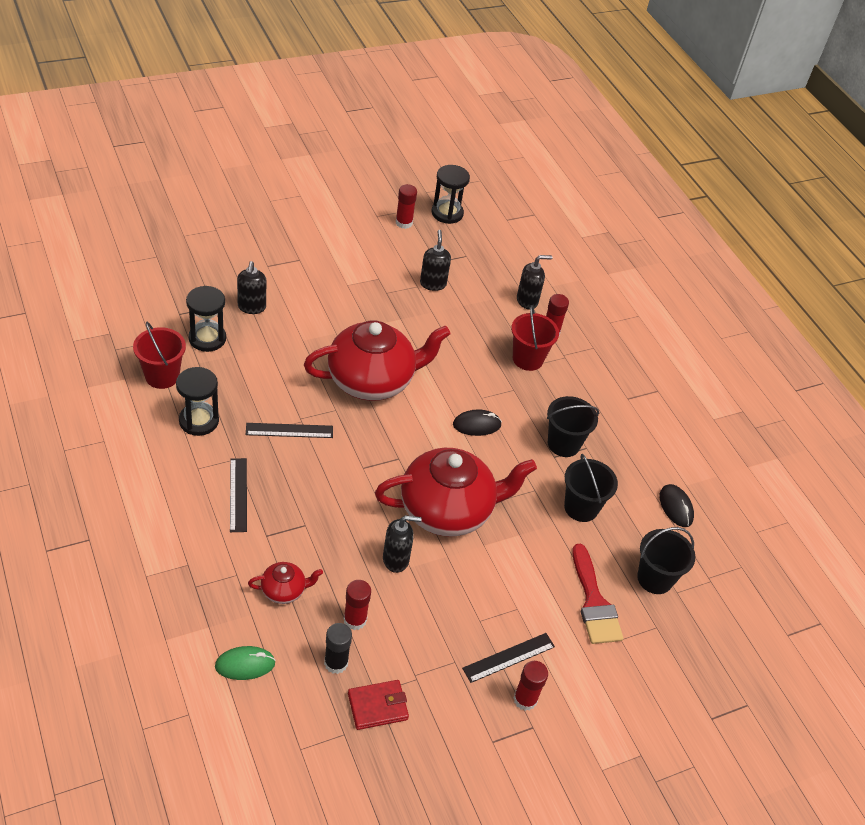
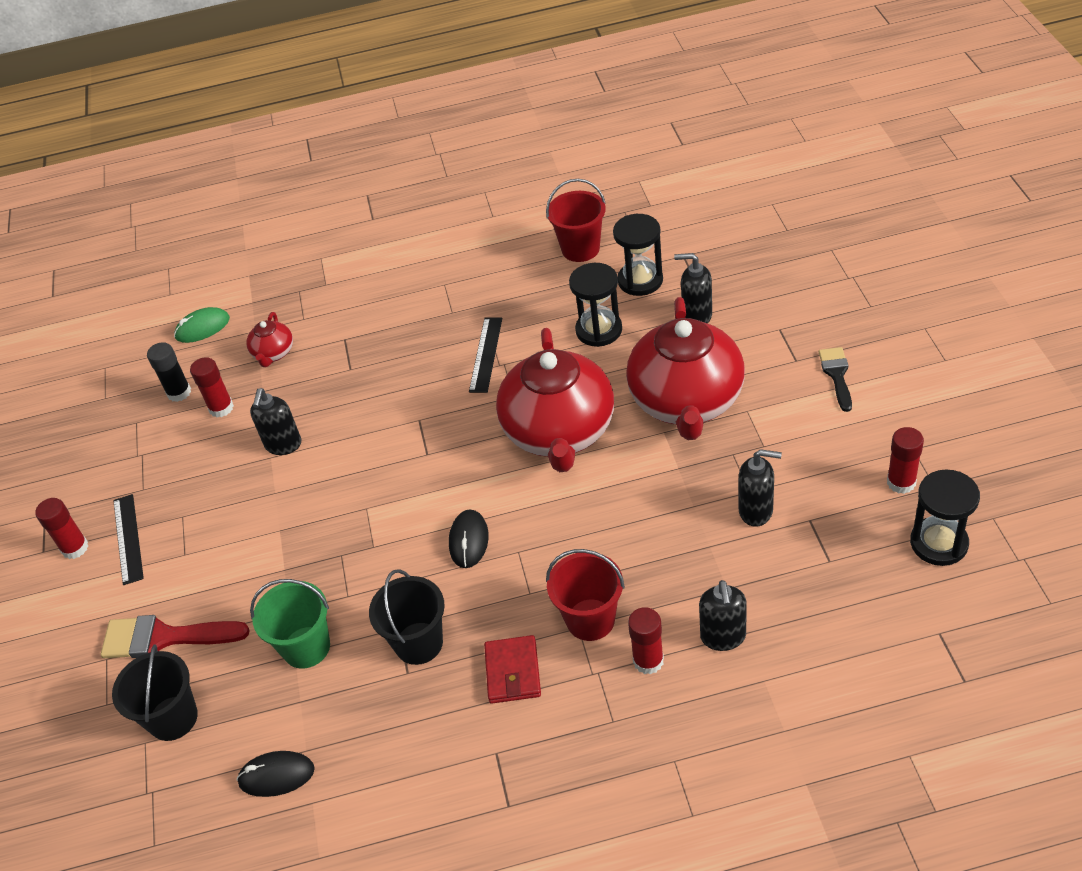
camera: 115 degrees right, 0 degrees up
(199, 421) = (510, 281): black hourglass -> black hourglass (599, 330)
(238, 494) = (402, 316): black ruler -> none
(245, 664) = (202, 328): green mouse -> green mouse turned 60 degrees clockwise
(313, 242) = (837, 375): none -> black brush
(377, 706) = (121, 423): red wallet -> red wallet (513, 672)
(448, 510) = (338, 498): red teapot -> red teapot (686, 402)
(581, 507) = (306, 647): black bucket -> green bucket

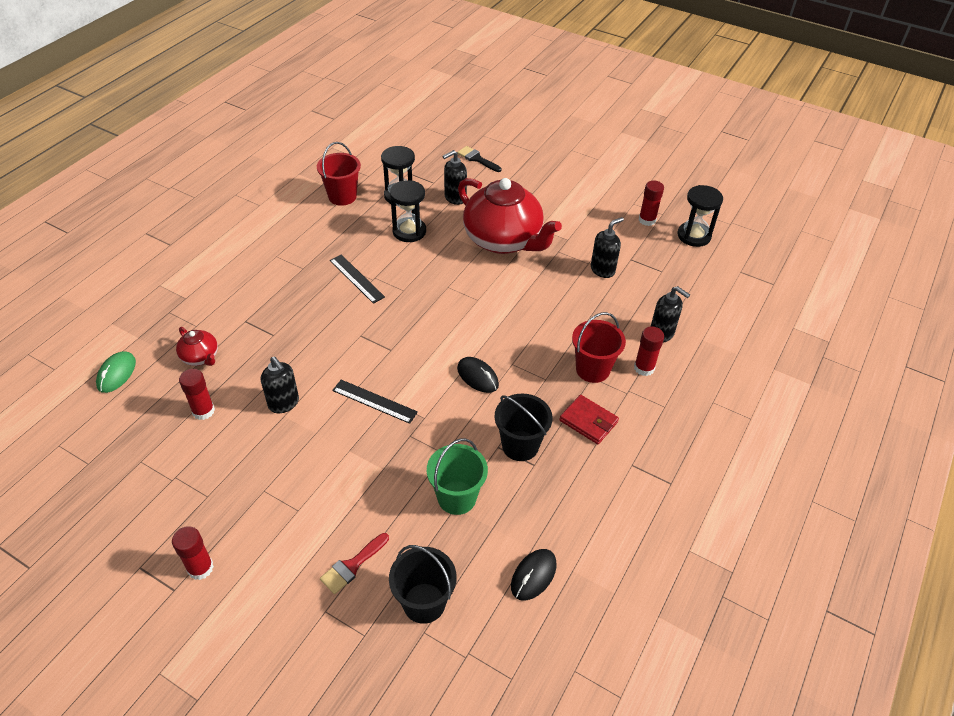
camera: 55 degrees left, 0 degrees up
(128, 538) = (238, 532): black ruler -> black ruler (374, 401)
(164, 637) = (352, 565): red brush -> red brush, size x0.62
(179, 392) = (153, 422): black glue stick -> none
(559, 432) = (455, 293): red teapot -> none
(837, 375) = (559, 190): black brush -> black brush (477, 159)

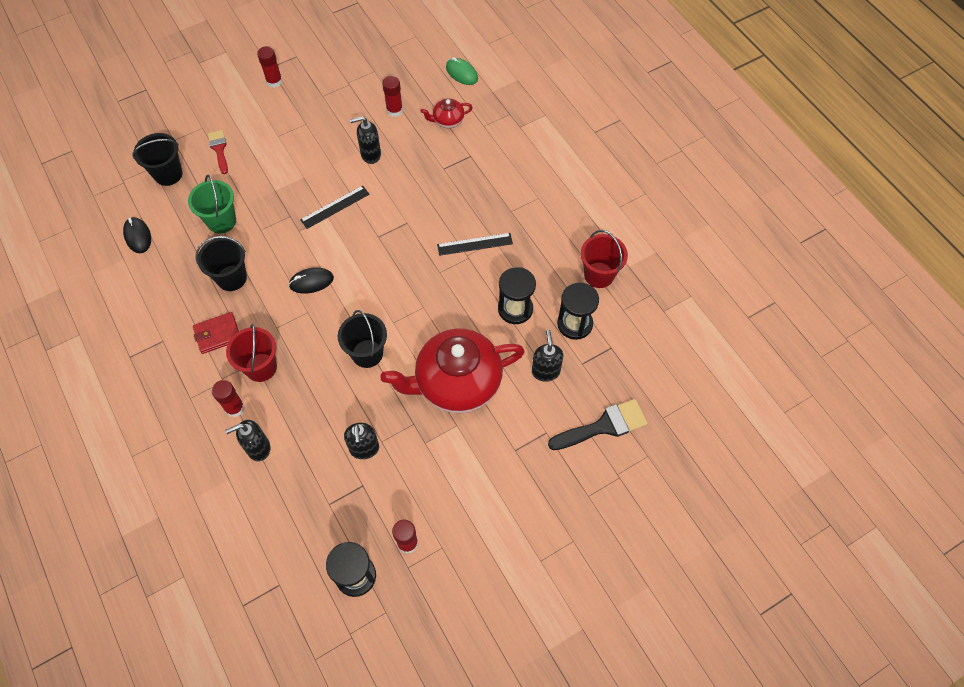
camera: 120 degrees right, 15 degrees up
(477, 159) = (603, 426): black brush -> black brush, size x1.60
(520, 303) = (367, 353): none -> black bucket

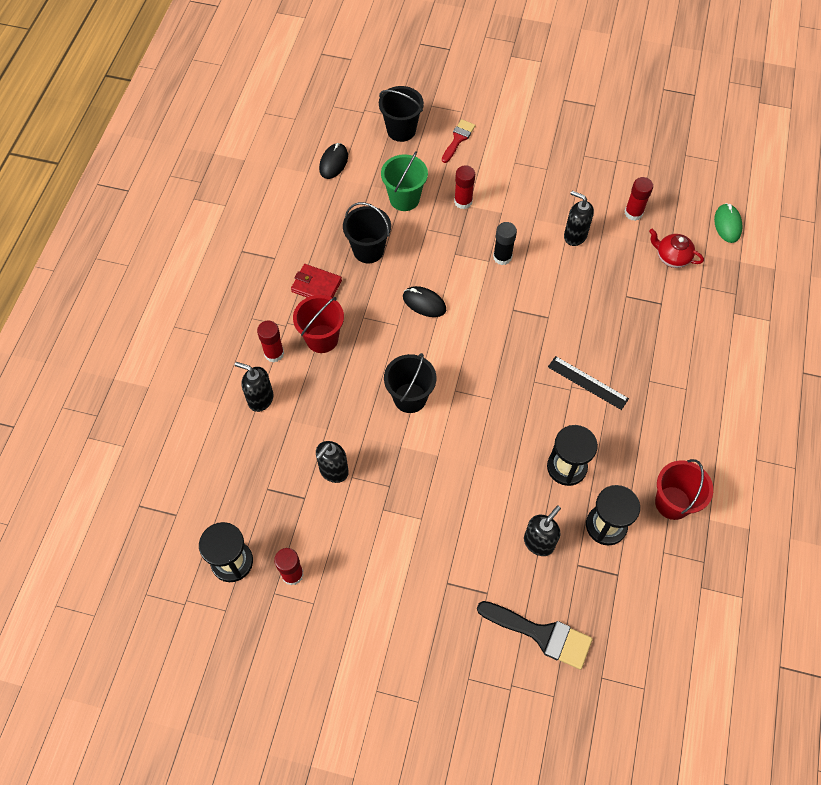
camera: 45 degrees right, 0 degrees up
(274, 81) = (556, 114): red glue stick -> red glue stick (463, 201)
(335, 207) = (502, 257): black ruler -> black glue stick
(456, 383) = (455, 485): red teapot -> none

